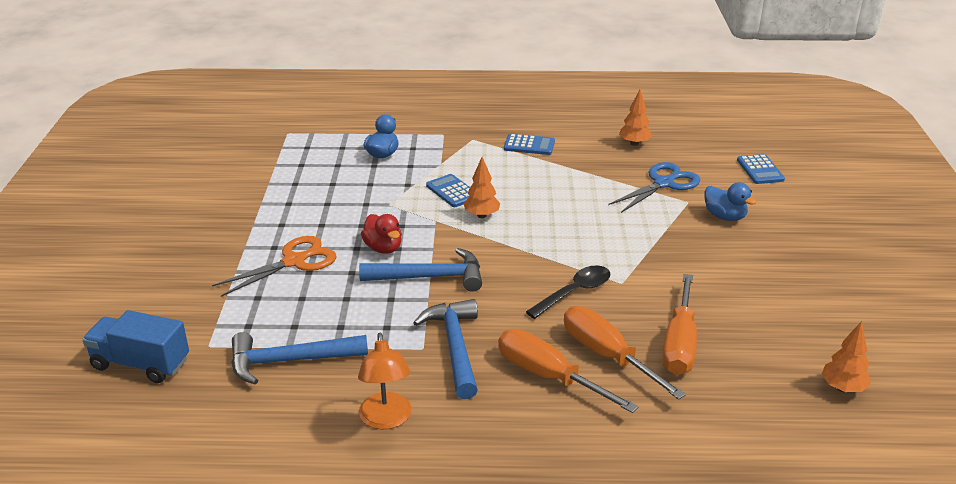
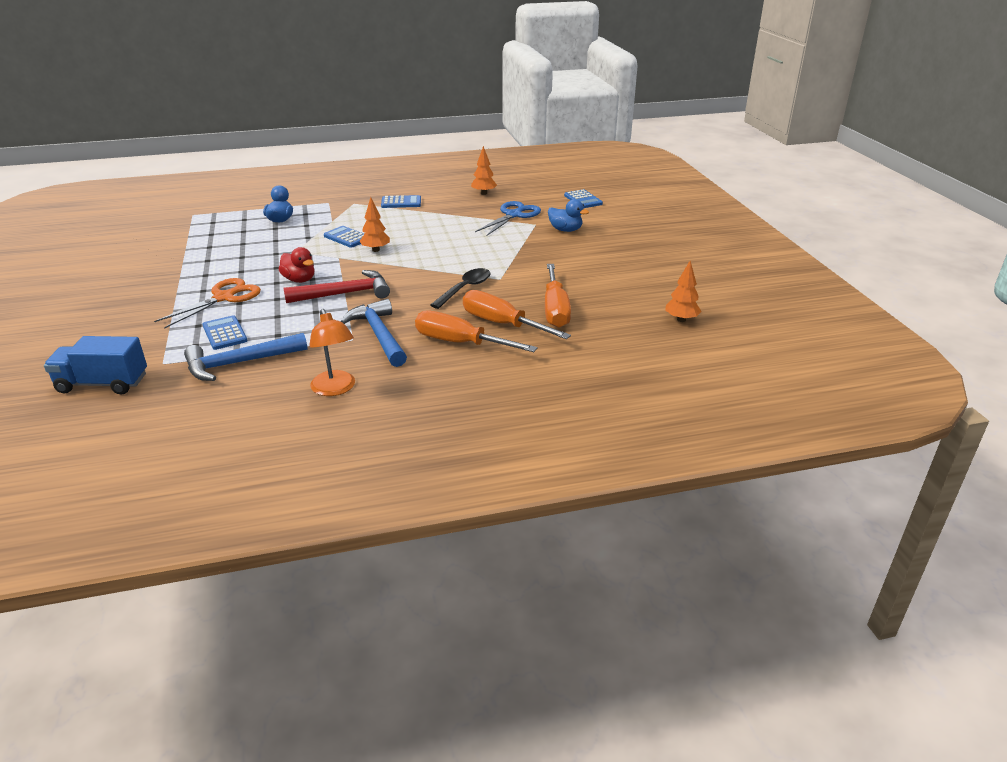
camera: 15 degrees left, 0 degrees up
(283, 314) = (224, 333): none -> blue calculator
(430, 277) = (344, 294): blue hammer -> red hammer

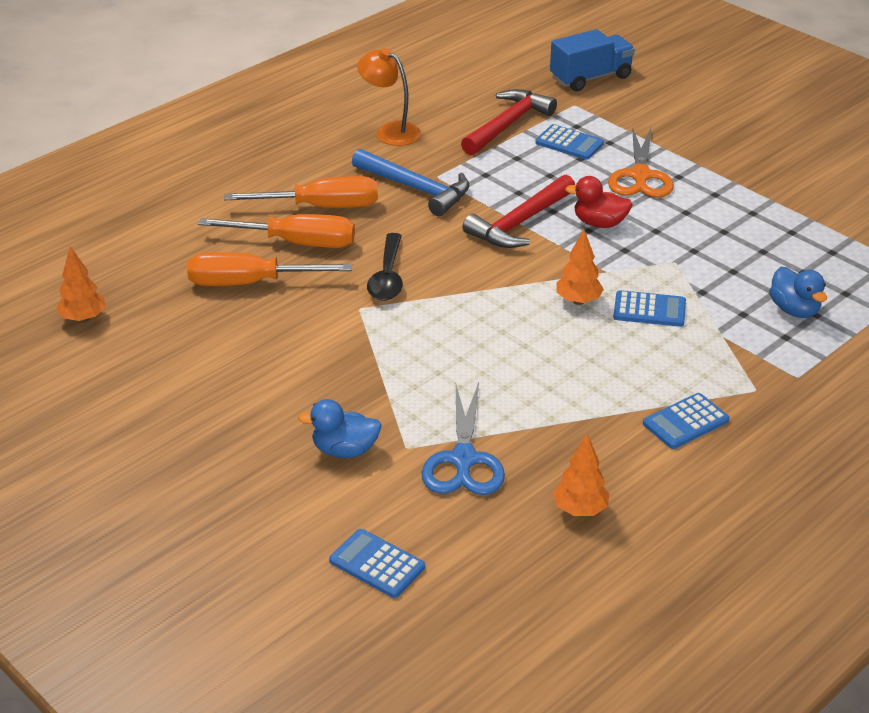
camera: 150 degrees right, 5 degrees up
(240, 363) = (507, 125): blue hammer -> red hammer
(555, 309) = (250, 283): orange screwdriver -> orange screwdriver turned 60 degrees counterclockwise

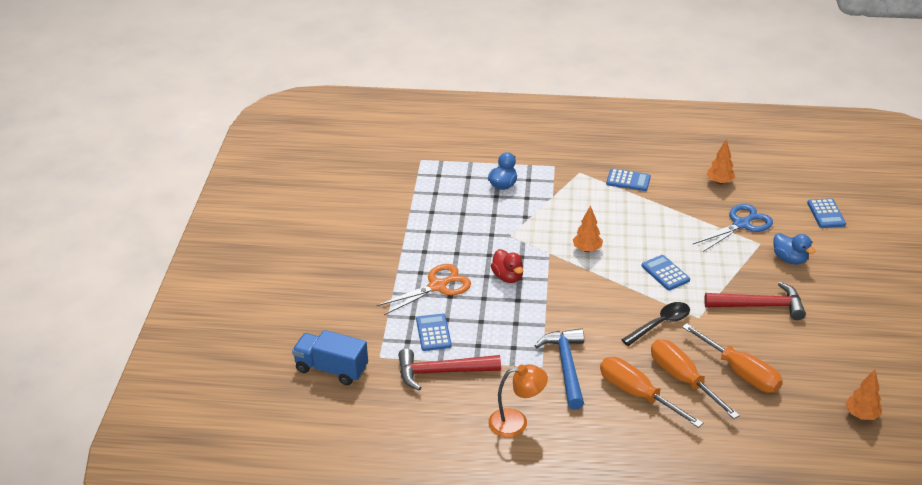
camera: 130 degrees left, 0 degrees up
(390, 131) = (516, 422): orange lamp -> orange lamp turned 90 degrees counterclockwise
(520, 223) = (546, 305): red hammer -> red hammer (760, 306)
(649, 310) = (562, 225): blue calculator -> blue calculator (665, 273)

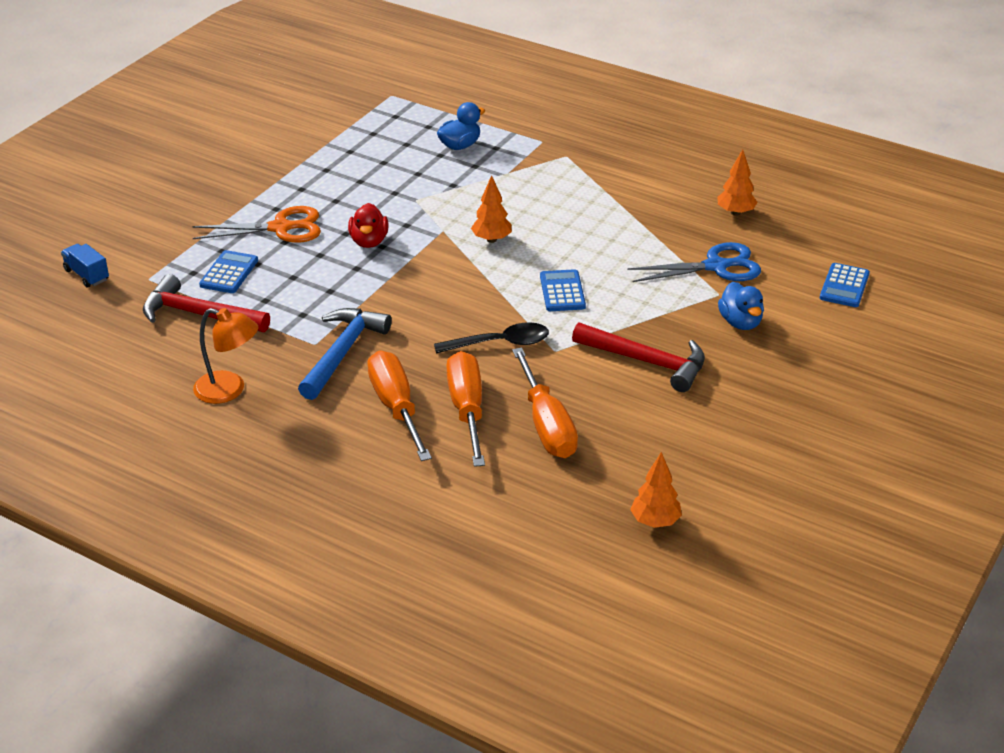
camera: 25 degrees right, 0 degrees up
(331, 369) = (87, 275): blue truck -> blue truck, size x0.61
(628, 180) = (618, 180): blue calculator -> none

